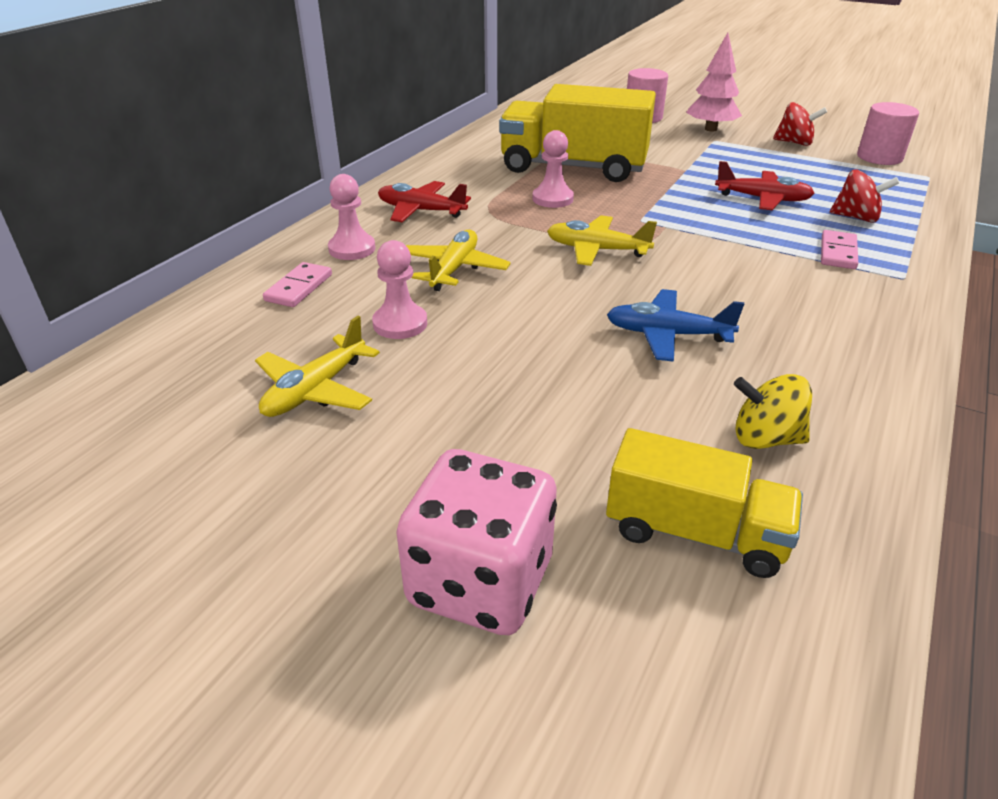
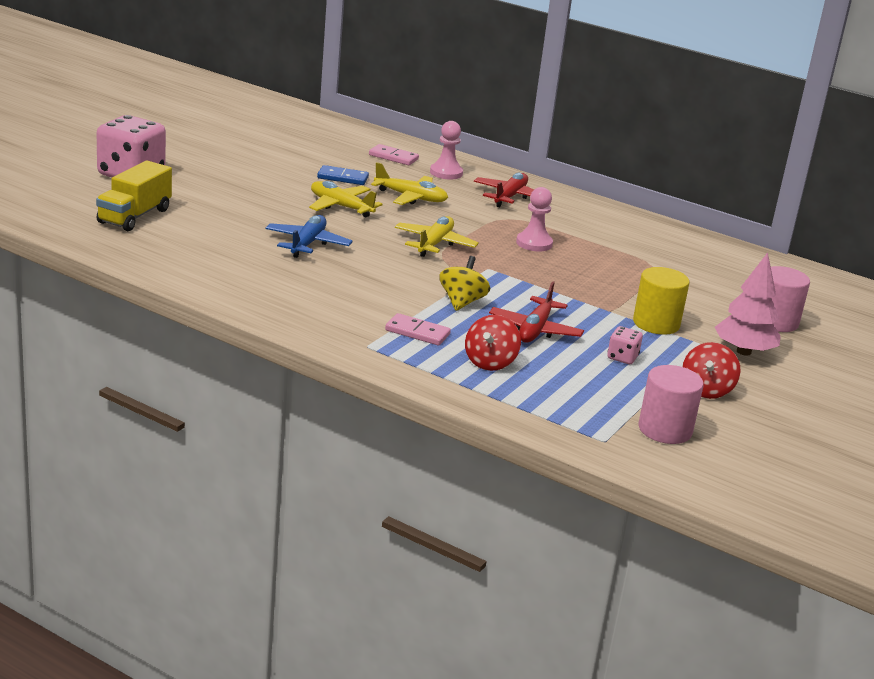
camera: 90 degrees right, 10 degrees down
(316, 390) = (281, 156): yellow plane -> yellow plane (341, 206)
(400, 324) = (343, 178): pink pawn -> blue domino
(573, 167) = (609, 262): yellow truck -> none
(692, 154) = (656, 323): none -> yellow cylinder
(765, 438) = (193, 246): yellow spinning top -> yellow spinning top (462, 302)
(775, 167) = (622, 357): none -> pink dice

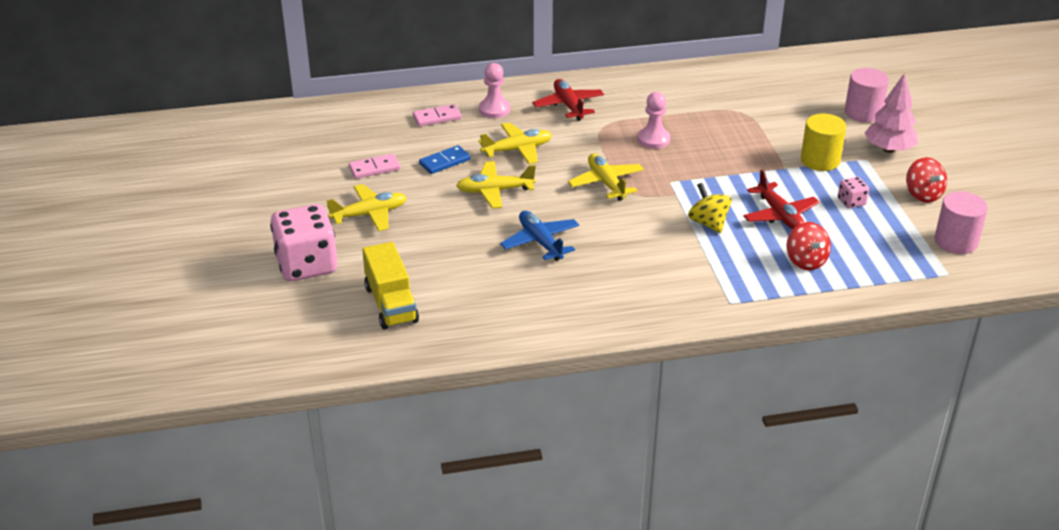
camera: 40 degrees left, 10 degrees up
(228, 174) = (369, 214): none -> yellow plane
(417, 332) = (732, 268): pink domino -> pink domino (374, 168)

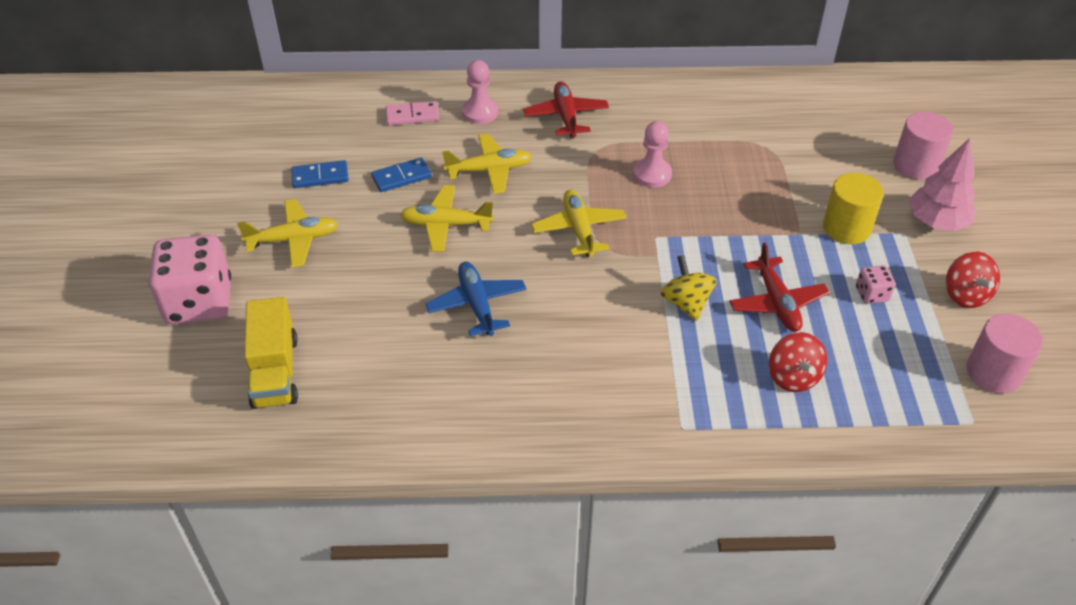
camera: 10 degrees right, 10 degrees up
(374, 168) = (320, 177): pink domino -> blue domino

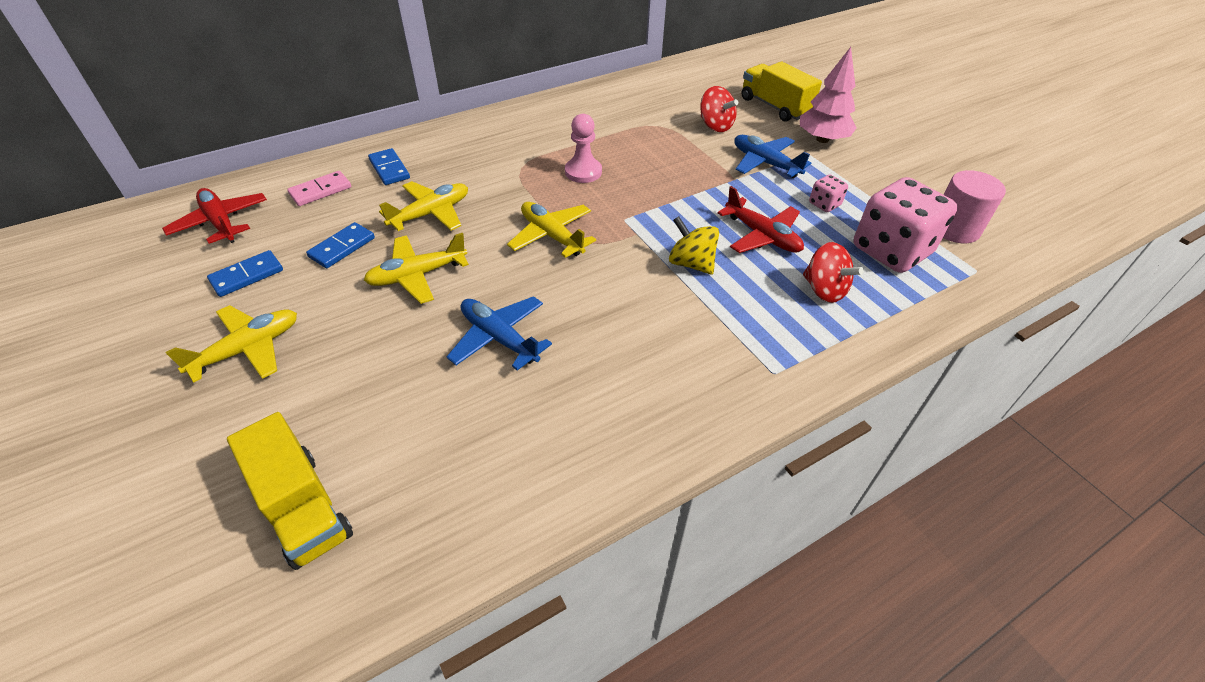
camera: 30 degrees left, 0 degrees up
(199, 302) = (153, 466): pink dice -> pink dice (891, 251)
(480, 112) = (389, 169): pink pawn -> blue domino
(566, 116) = (474, 150): red plane -> red plane (221, 223)
(846, 228) = (765, 163): yellow cylinder -> blue plane
(915, 165) = (774, 107): pink cylinder -> yellow truck
(965, 295) = (886, 182): red spinning top -> red spinning top (715, 126)

